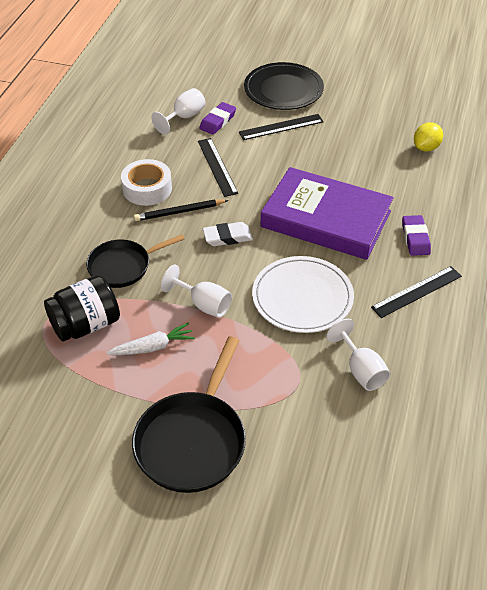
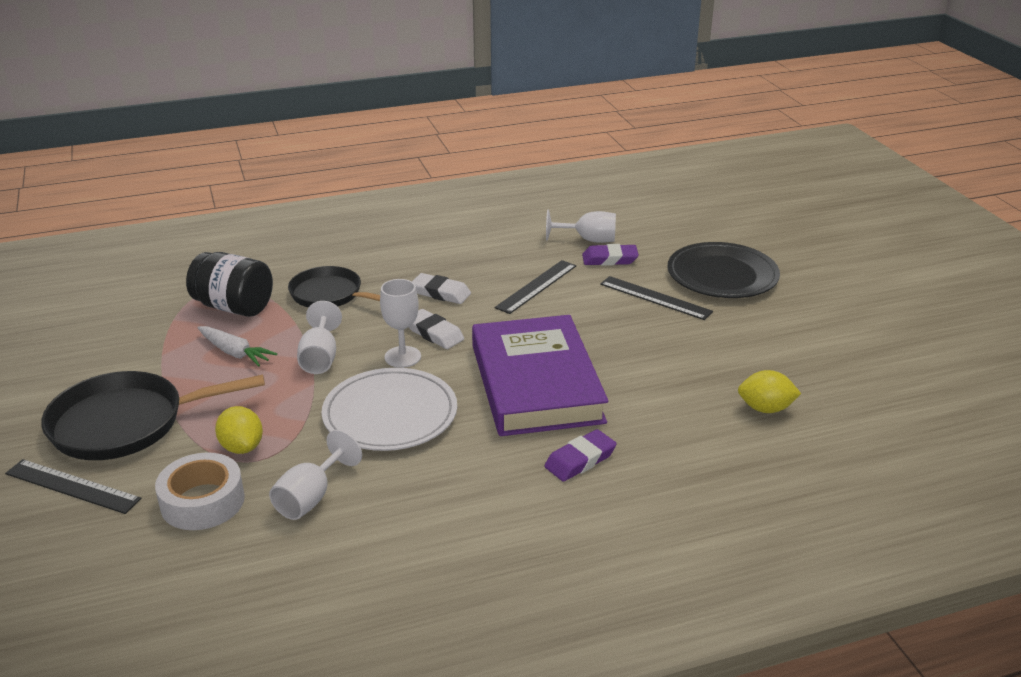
camera: 55 degrees right, 15 degrees down
(147, 188) = (454, 263): white tape -> white tape (202, 501)
(179, 212) = (440, 293): black pencil -> white eraser
(241, 264) = (402, 357): none -> white goblet
(278, 385) = (242, 447): none -> yellow lemon
(417, 292) = (484, 495): black ruler -> black ruler (72, 486)

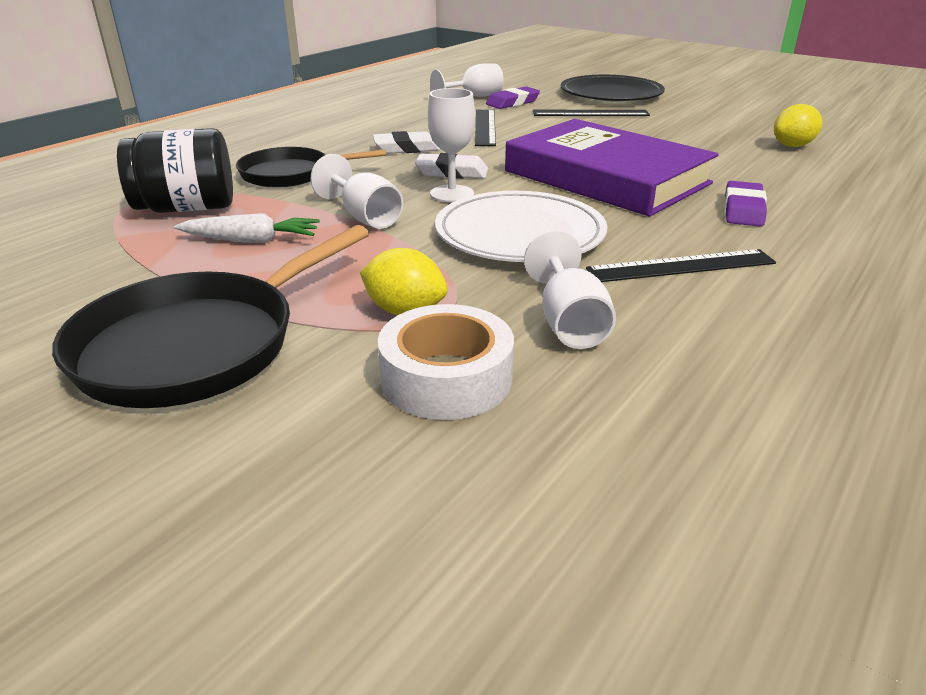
camera: 35 degrees left, 0 degrees up
(72, 486) = (215, 442): black ruler -> black ruler (681, 266)

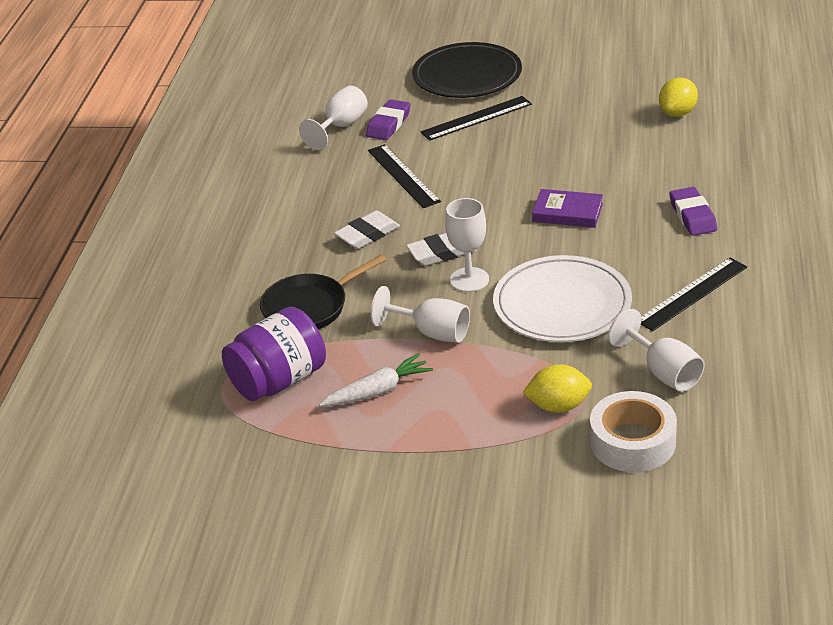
camera: 25 degrees left, 5 degrees up
(187, 208) = (279, 380): black jar -> purple jar
(198, 345) = (463, 486): black pan -> none
(606, 177) = (567, 212): purple book -> purple book, size x0.42

